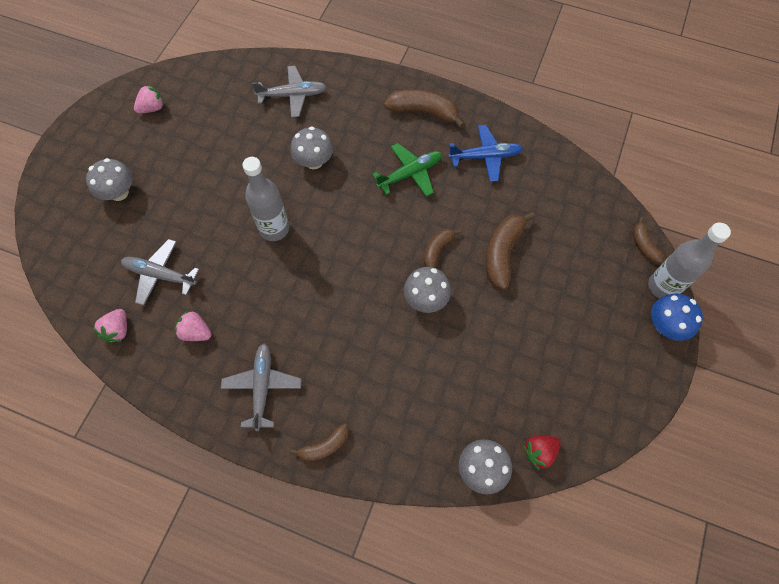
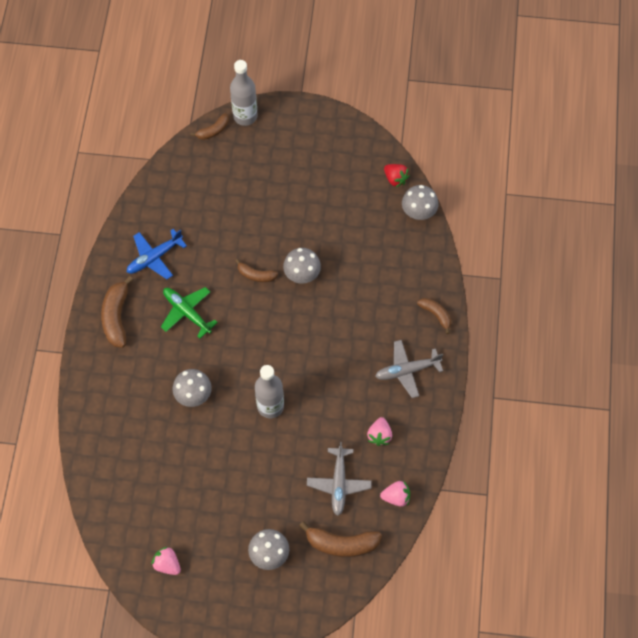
camera: 105 degrees left, 0 degrees up
(292, 95) = (122, 437): grey plane -> none
(485, 157) = (155, 257): blue plane -> blue plane turned 105 degrees counterclockwise
(502, 253) = (246, 227): brown banana -> brown banana (341, 543)
(665, 325) = (277, 112): blue mushroom -> none

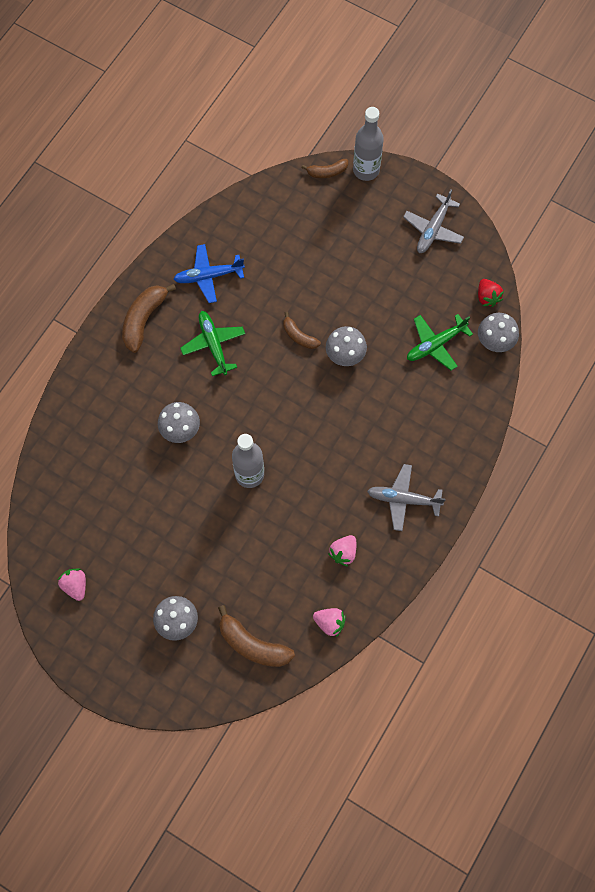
camera: 25 degrees right, 5 degrees up
(339, 483) = (279, 582): grey plane -> grey plane (433, 229)
(372, 234) = (436, 344): none -> green plane
(436, 315) = (461, 455): brown banana -> none

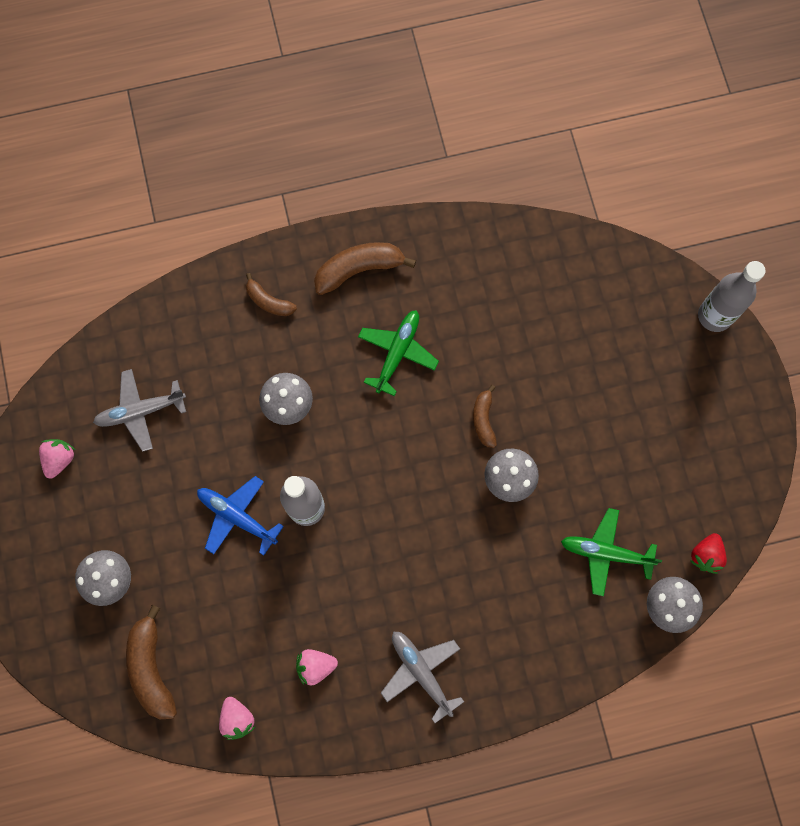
camera: 45 degrees right, 5 degrees up
(209, 276) = (459, 282): blue plane -> blue plane (237, 517)
(327, 172) = (674, 283): brown banana -> brown banana (269, 301)
(433, 229) = (722, 436): grey plane -> grey plane (141, 411)

